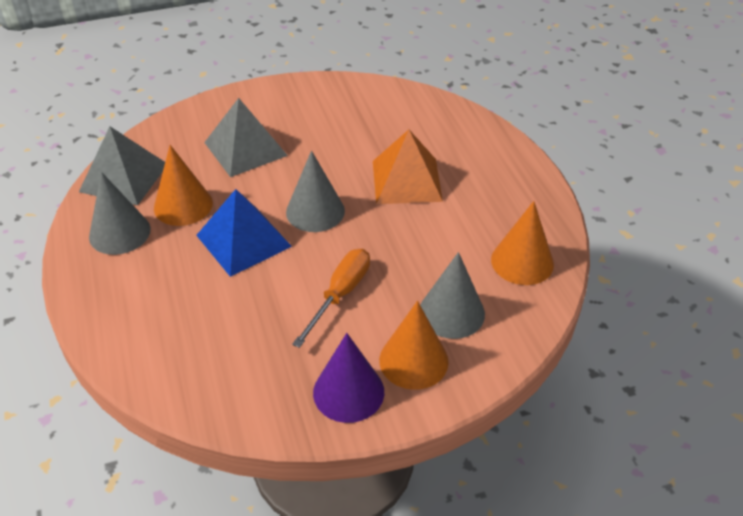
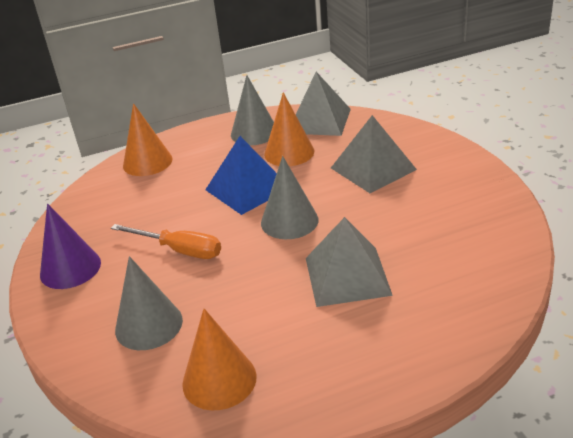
camera: 90 degrees right, 10 degrees down
(406, 180) = (347, 276): orange pyramid -> grey pyramid
(413, 360) = (94, 303): orange cone -> orange cone (147, 162)

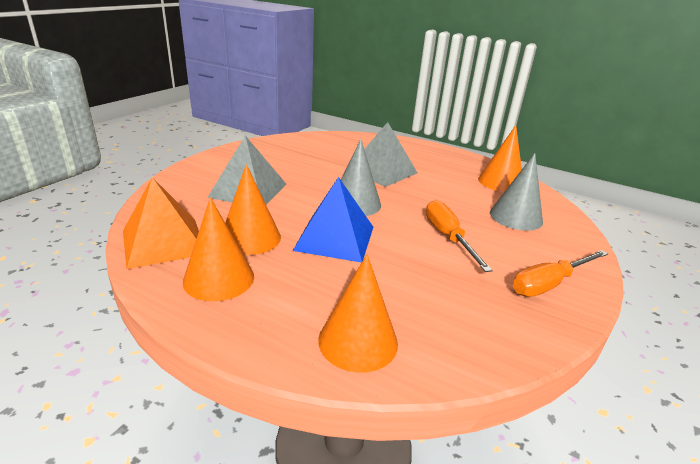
camera: 135 degrees left, 5 degrees down
(70, 268) = (549, 284): purple cone -> orange screwdriver
(254, 133) = (219, 278): grey cone -> orange cone
(319, 120) = (163, 242): grey pyramid -> orange pyramid

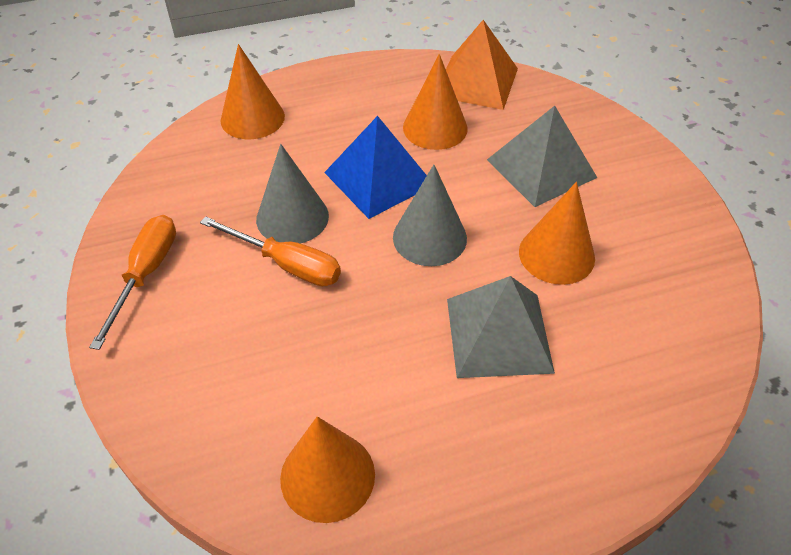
camera: 135 degrees right, 20 degrees up
(219, 278) = (392, 90): orange cone -> orange cone (556, 254)
(516, 217) = (242, 377): grey cone -> grey cone (292, 217)

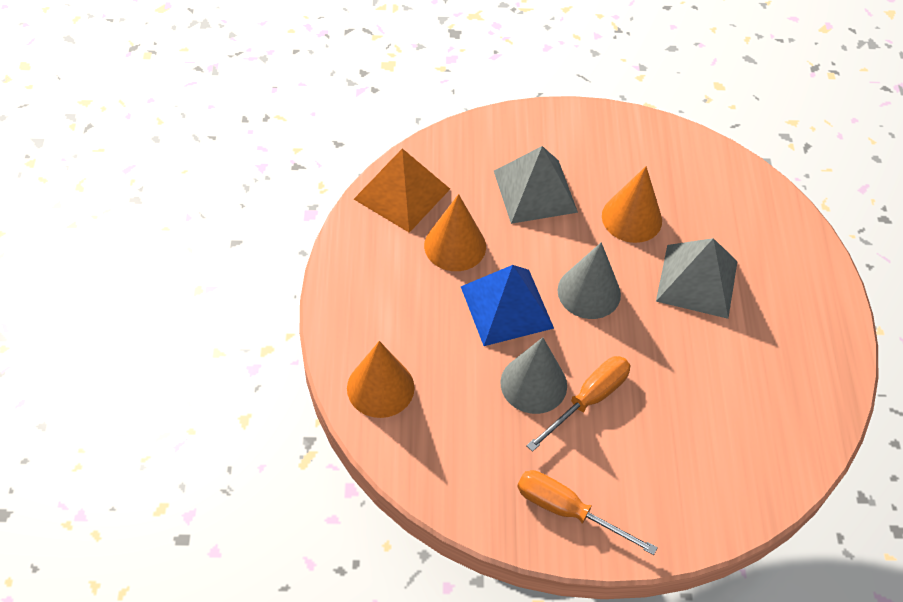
camera: 75 degrees left, 5 degrees up
(327, 476) = (790, 417): orange cone -> none

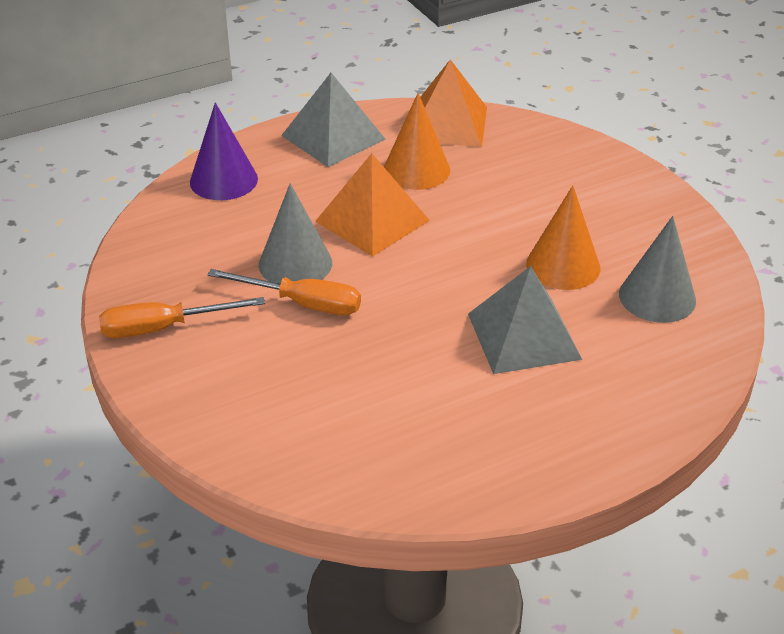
camera: 65 degrees right, 15 degrees down
(380, 387) = (223, 180): orange cone -> purple cone
(506, 307) = (372, 220): blue pyramid -> orange pyramid
(535, 191) = (531, 195): grey pyramid -> grey pyramid (333, 137)
(567, 511) = (163, 328): orange screwdriver -> orange screwdriver turned 105 degrees counterclockwise
(589, 292) = (437, 265): grey cone -> grey cone (657, 297)

